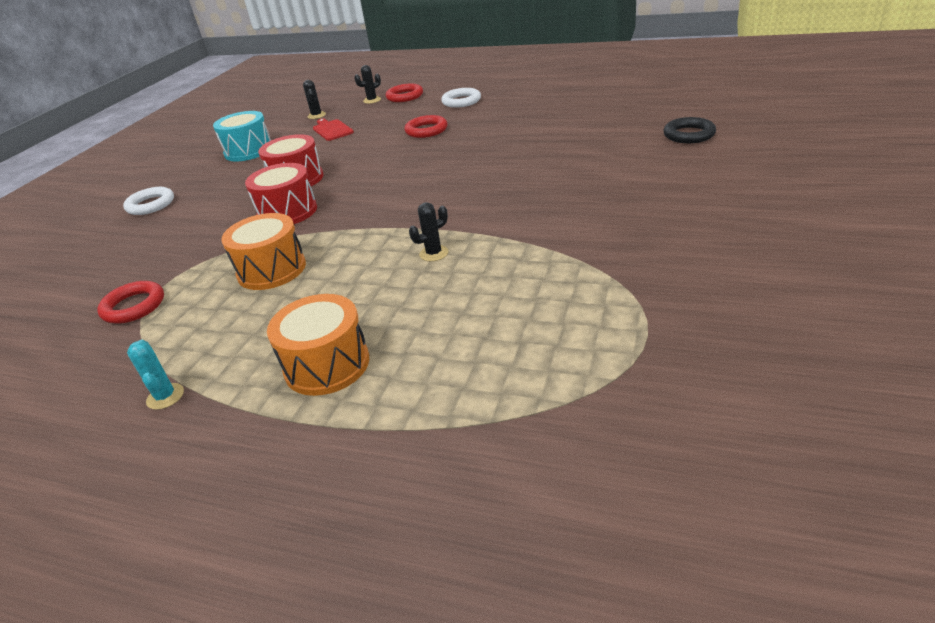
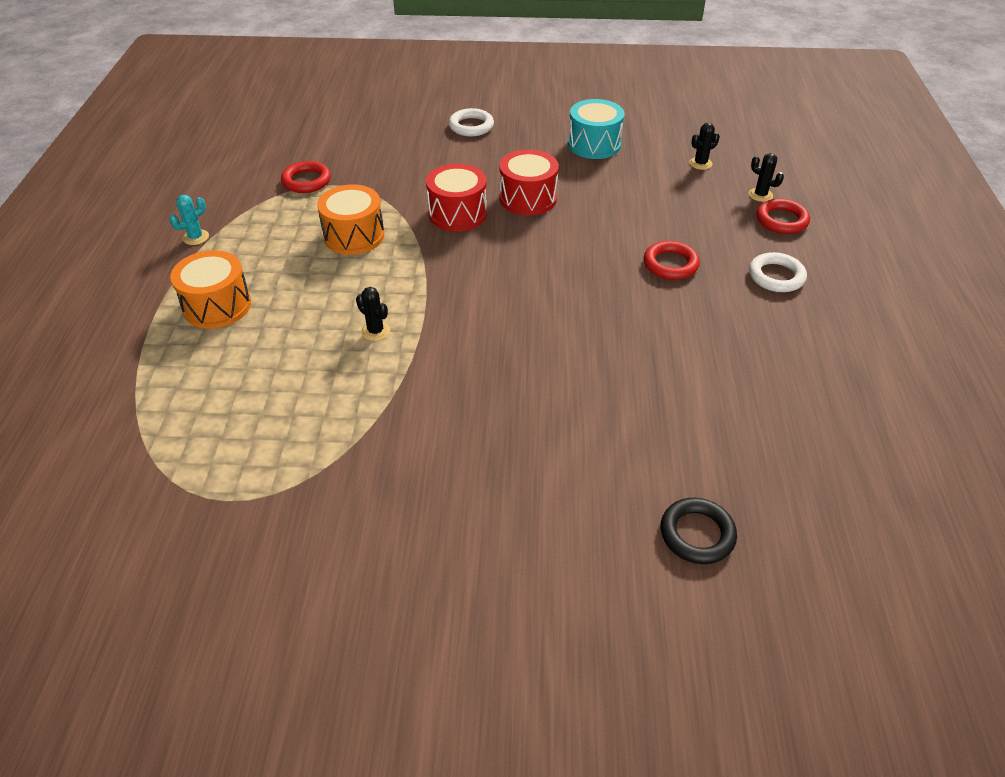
camera: 70 degrees right, 10 degrees up
(332, 130) = (659, 187): red cutting board -> none

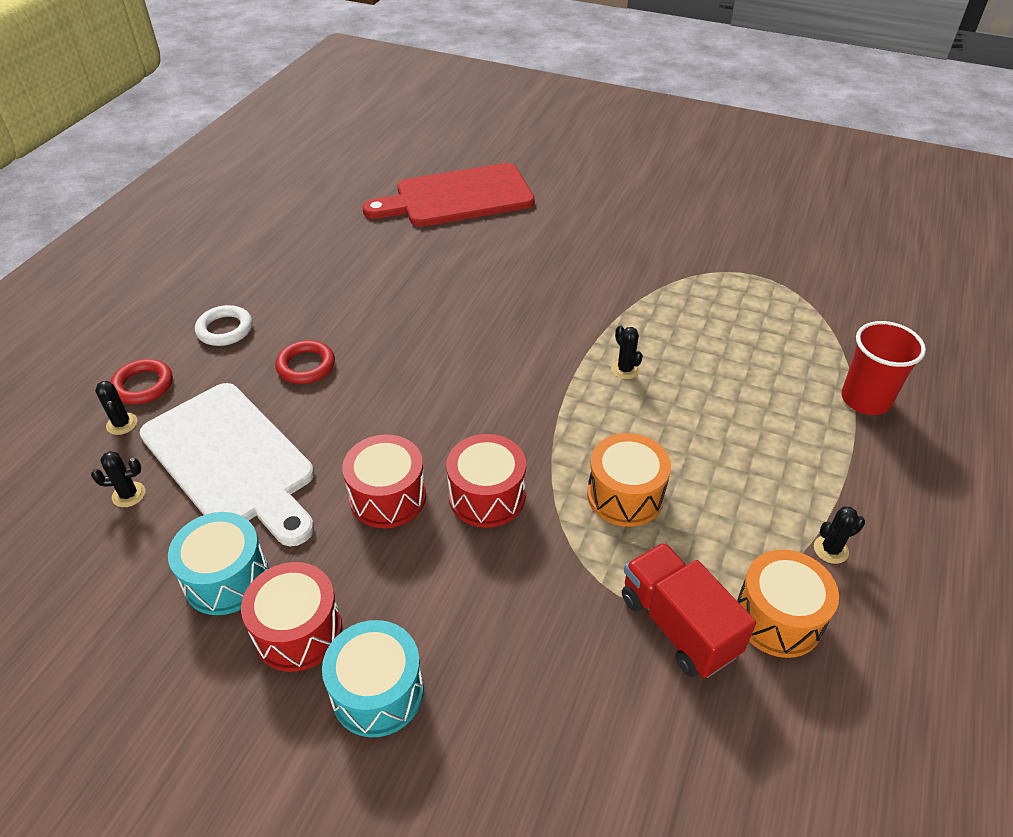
camera: 160 degrees left, 0 degrees up
(128, 359) = (865, 399): none -> red cup
(196, 237) = (830, 549): turquoise cactus -> black cactus
(217, 306) = (786, 437): orange drum -> orange drum (778, 618)
(306, 181) = (678, 625): red ring -> red truck
(471, 126) = (377, 692): white ring -> turquoise drum
(532, 135) = (298, 631): none -> red drum
(656, 193) = (232, 460): none -> white cutting board
(697, 534) = (457, 197): black ring -> red cutting board

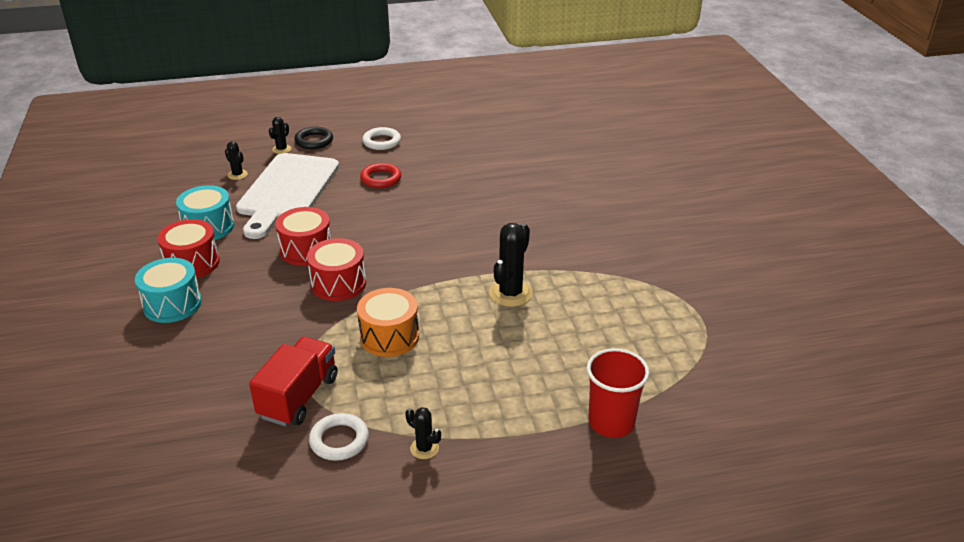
camera: 55 degrees right, 10 degrees down
(143, 385) = (314, 141): red ring -> black ring
(457, 197) = (608, 157): red cutting board -> none
(625, 369) = (510, 293): black cactus -> black cactus, size x1.84
(778, 618) = (339, 440): orange drum -> white ring

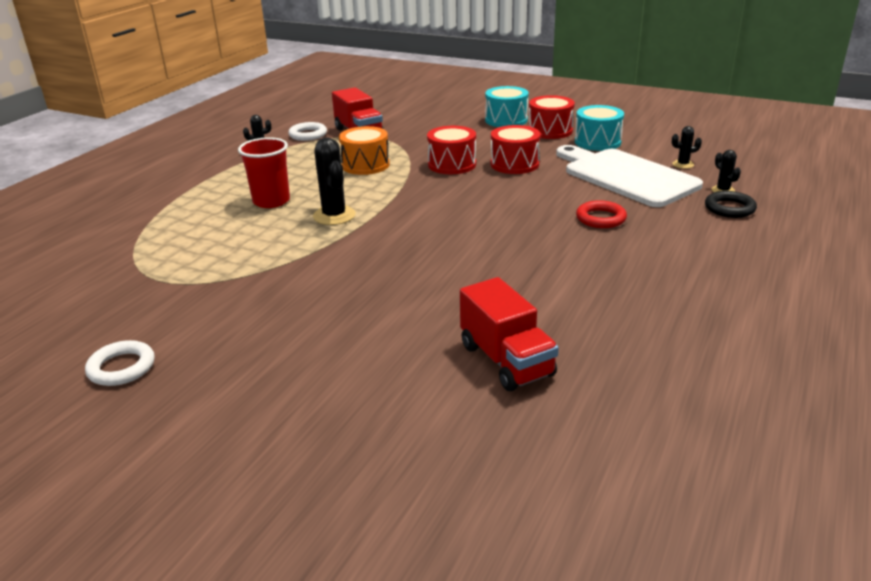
camera: 130 degrees right, 5 degrees down
(381, 142) = (692, 241): white ring -> white ring (121, 367)
(582, 155) = (506, 360): none -> red truck
(611, 422) = (165, 201): red cup -> red cup (271, 201)

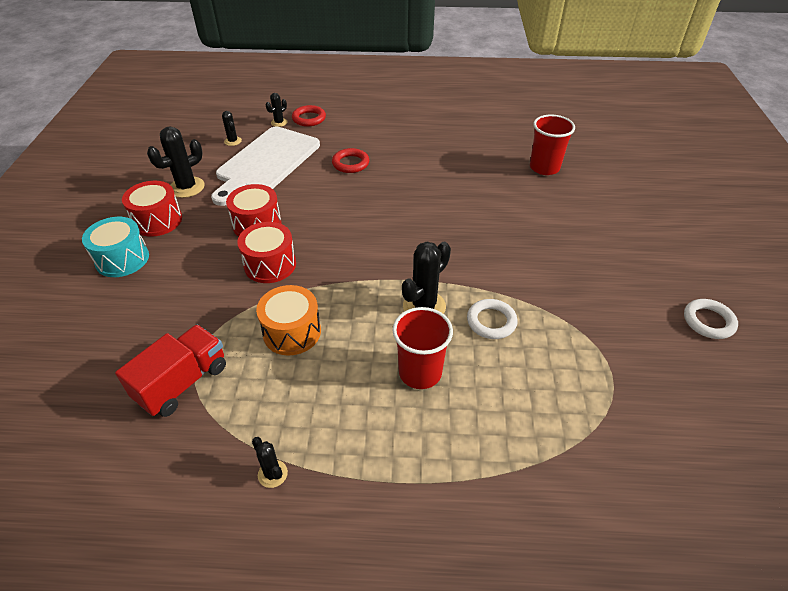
camera: 115 degrees left, 15 degrees up
(308, 135) = (197, 443): white ring -> white ring (491, 321)
(506, 360) = (544, 167): red truck -> red cup
(597, 142) = (187, 187): turquoise drum -> black cactus
(729, 208) = (309, 118): black ring -> red ring

